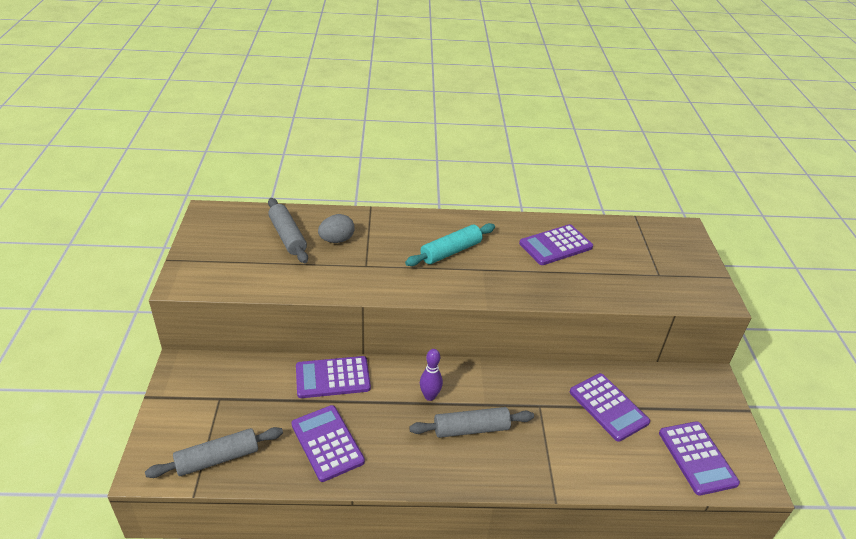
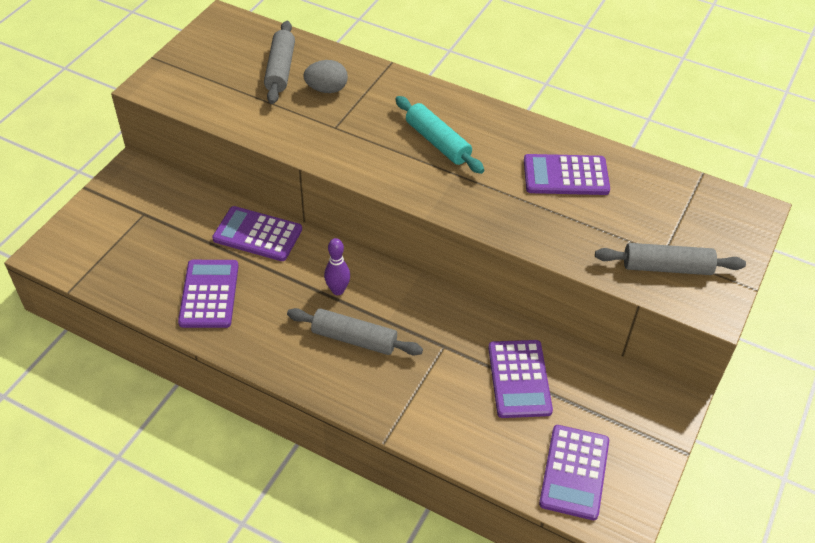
camera: 30 degrees right, 10 degrees up
(217, 459) = (107, 268): grey rolling pin -> grey rolling pin (667, 267)
(451, 251) = (437, 142): turquoise rolling pin -> turquoise rolling pin turned 60 degrees clockwise

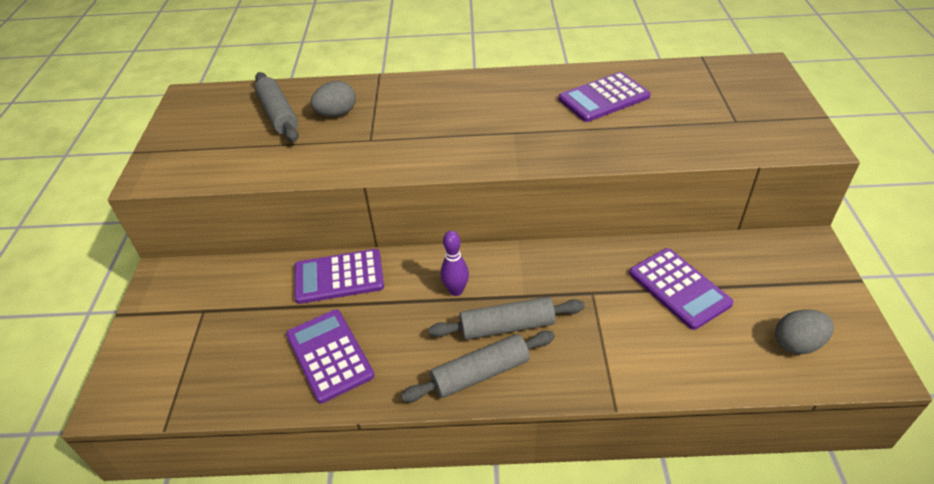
camera: 25 degrees left, 5 degrees down
(437, 142) = (474, 115): turquoise rolling pin -> none
(574, 472) = (797, 344): purple calculator -> grey egg
(667, 267) = (749, 130): grey rolling pin -> grey rolling pin (480, 373)

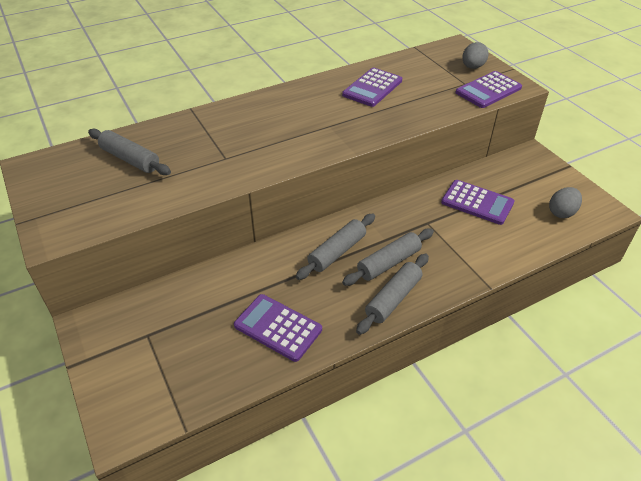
camera: 30 degrees left, 0 degrees up
(336, 114) = (181, 146): grey egg -> grey egg (472, 67)
(339, 277) = (242, 272): purple calculator -> purple calculator (488, 90)
(456, 290) = (337, 252): purple bowling pin -> grey rolling pin

